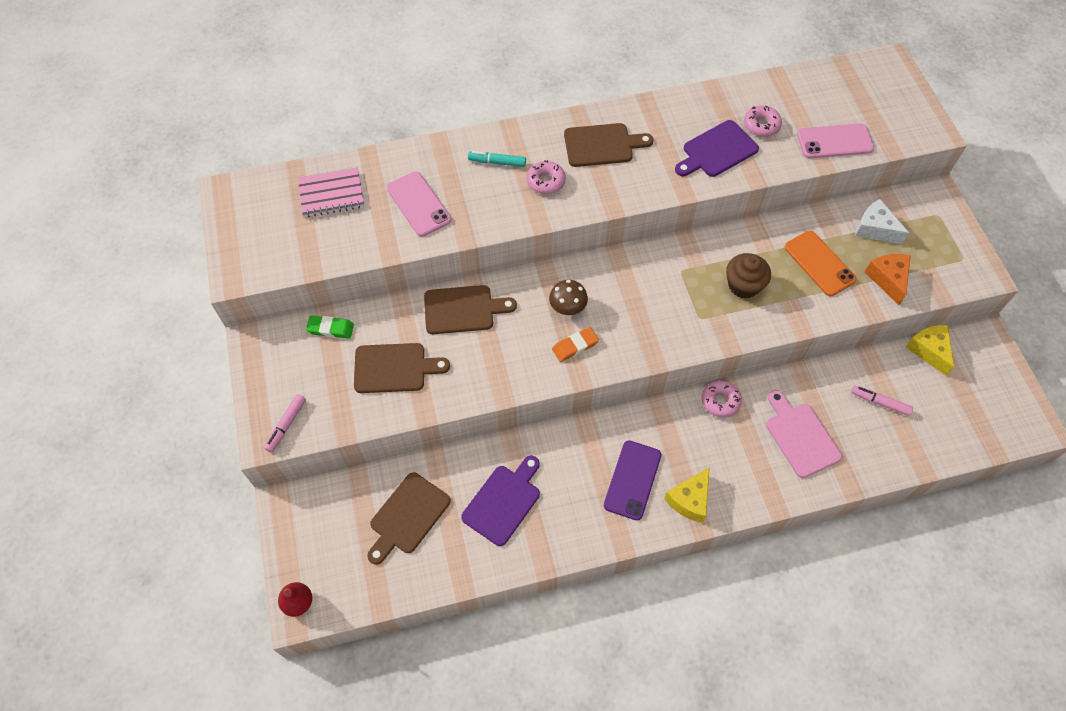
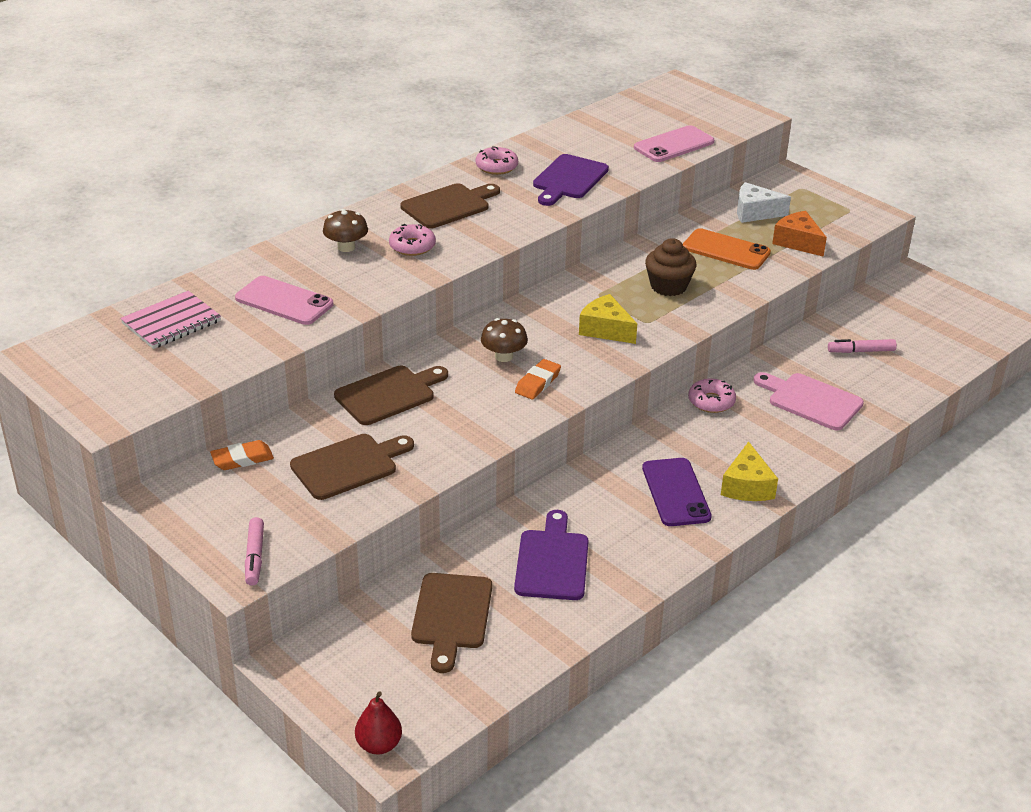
camera: 30 degrees left, 25 degrees down
(330, 329) = (242, 459): green eraser -> orange eraser
(497, 162) = (346, 247): turquoise marker -> brown mushroom
(761, 125) = (595, 152): pink donut -> pink donut (496, 167)
(929, 350) = (871, 301): yellow cheese -> yellow cheese (605, 329)

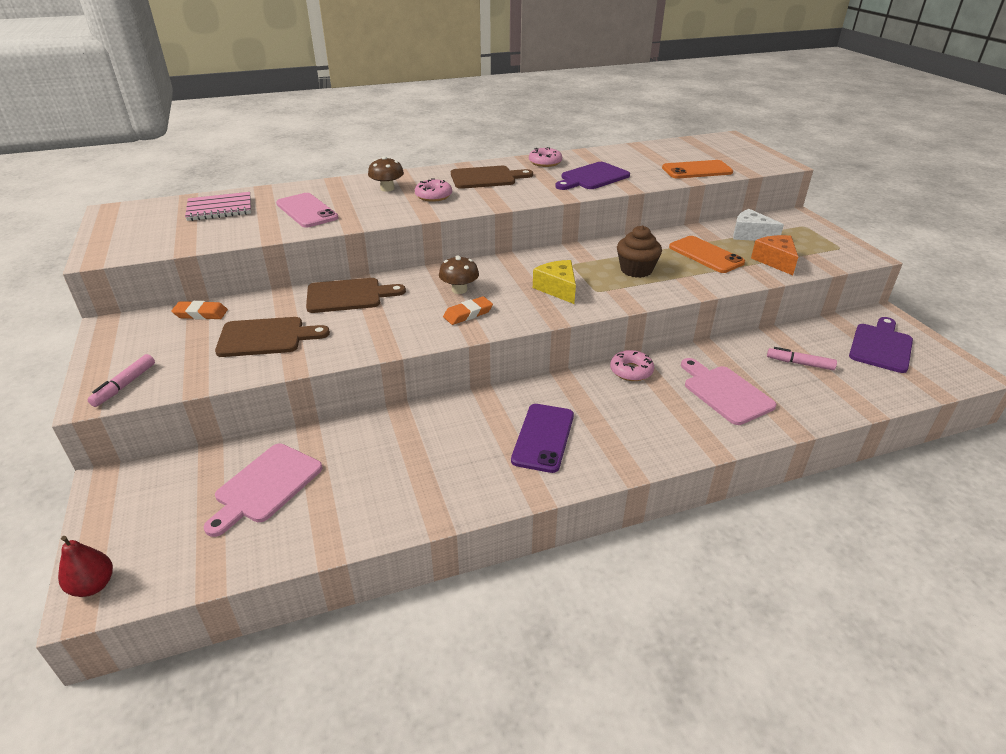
camera: 25 degrees right, 0 degrees up
(451, 616) = (266, 486): brown cutting board -> pink cutting board
(552, 561) = (388, 465): purple cutting board -> purple cutting board (881, 346)
(674, 145) = (697, 170): pink phone -> orange phone
(747, 486) = (613, 451): yellow cheese -> none

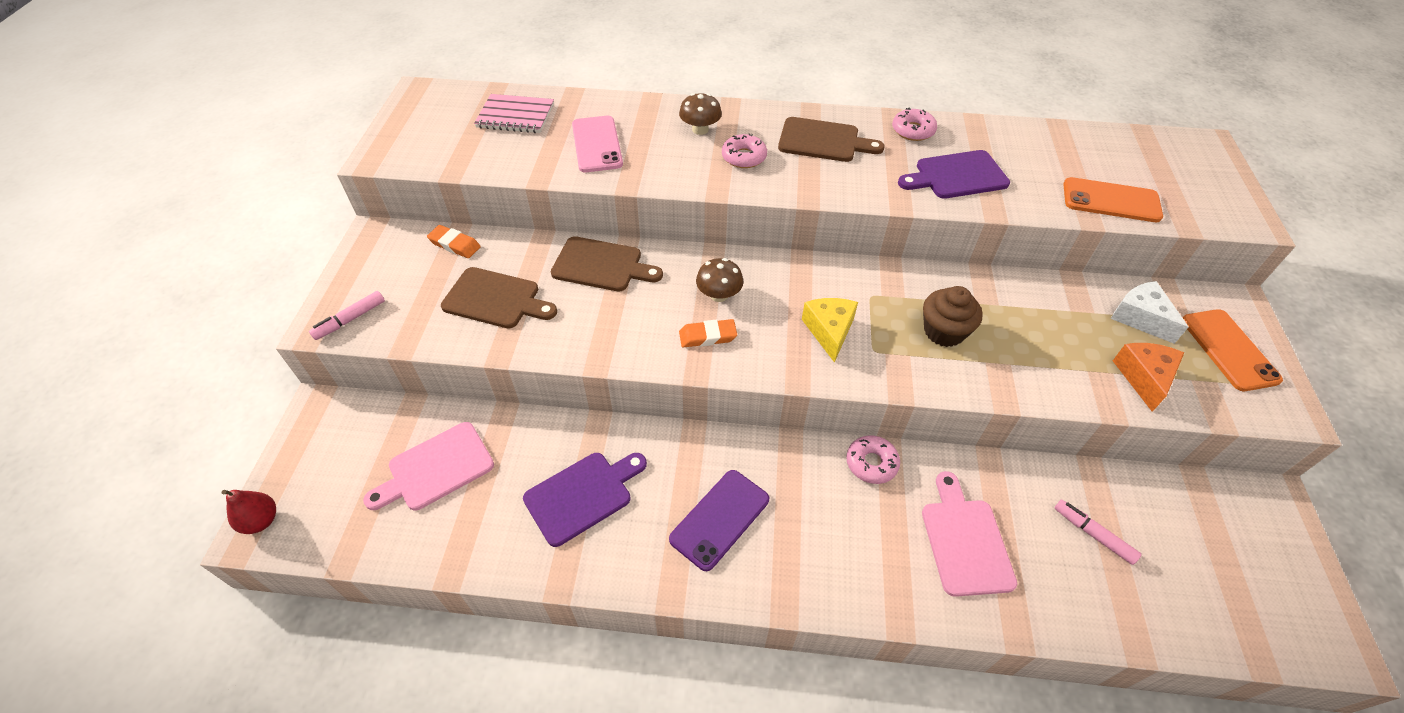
camera: 25 degrees right, 15 degrees up
(706, 255) = (1052, 335): orange phone -> orange phone (1228, 350)
(881, 346) = (1230, 550): purple cutting board -> purple cutting board (582, 495)

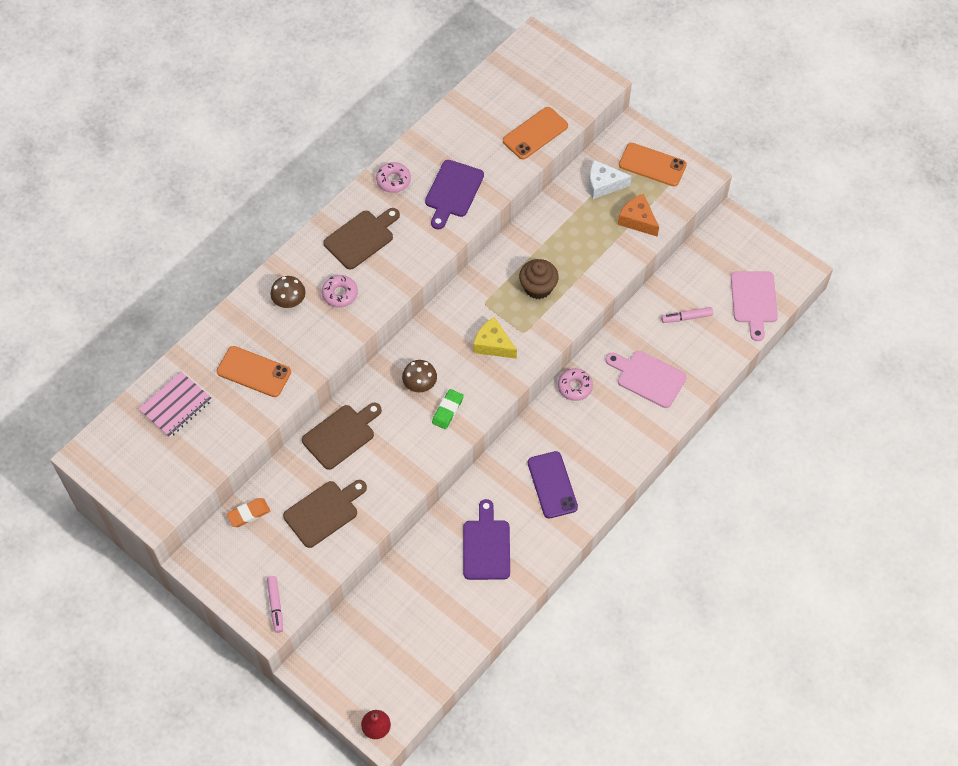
camera: 55 degrees left, 10 degrees up
(436, 468) = (408, 617): pink cutting board -> pink cutting board (754, 300)
(597, 144) = (254, 372): pink phone -> orange phone
(707, 336) = (447, 410): orange eraser -> green eraser

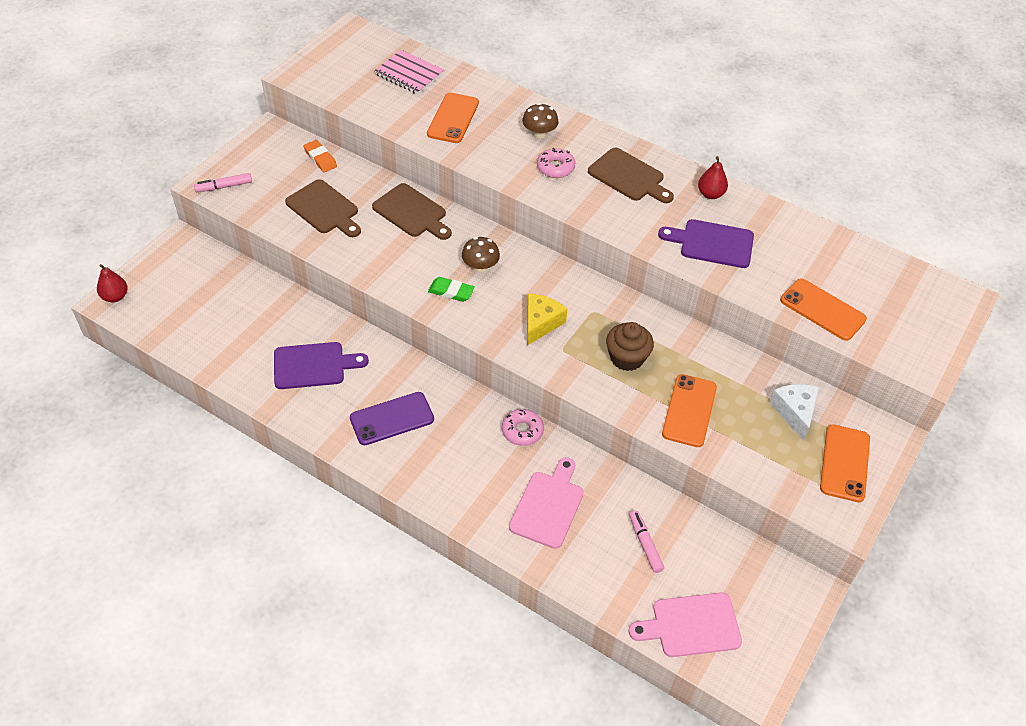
camera: 80 degrees right, 10 degrees down
(393, 180) = (710, 194): pink donut -> red pear
(595, 254) = (689, 410): none -> orange phone
(637, 220) = (753, 452): orange cheese -> none

